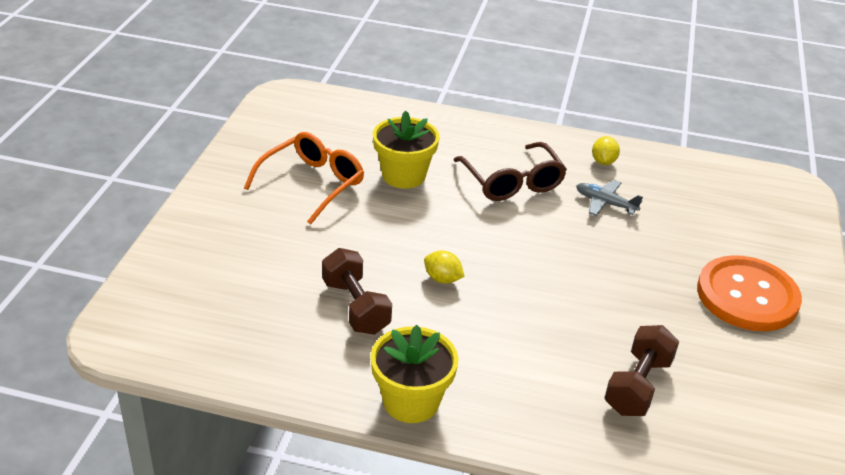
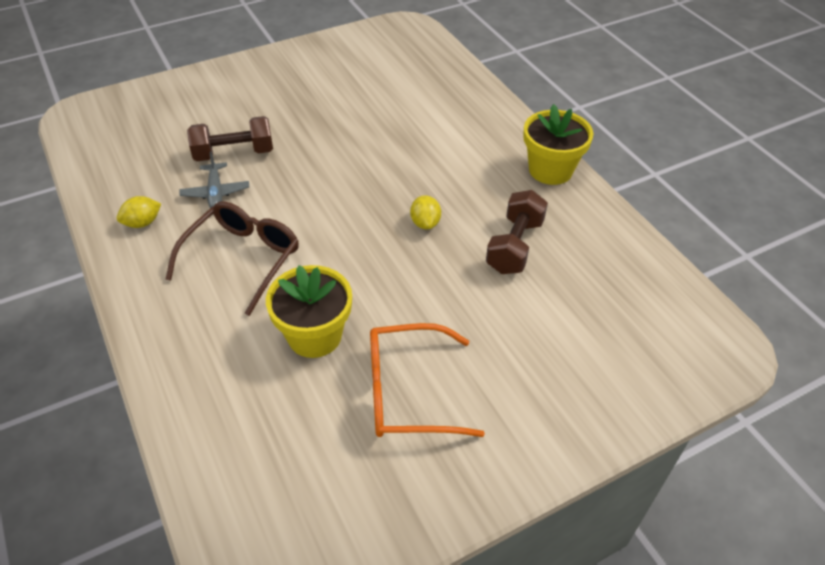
camera: 130 degrees left, 10 degrees up
(637, 386) = (410, 98): brown dumbbell -> brown dumbbell (234, 153)
(747, 296) = (263, 91): orange button -> none

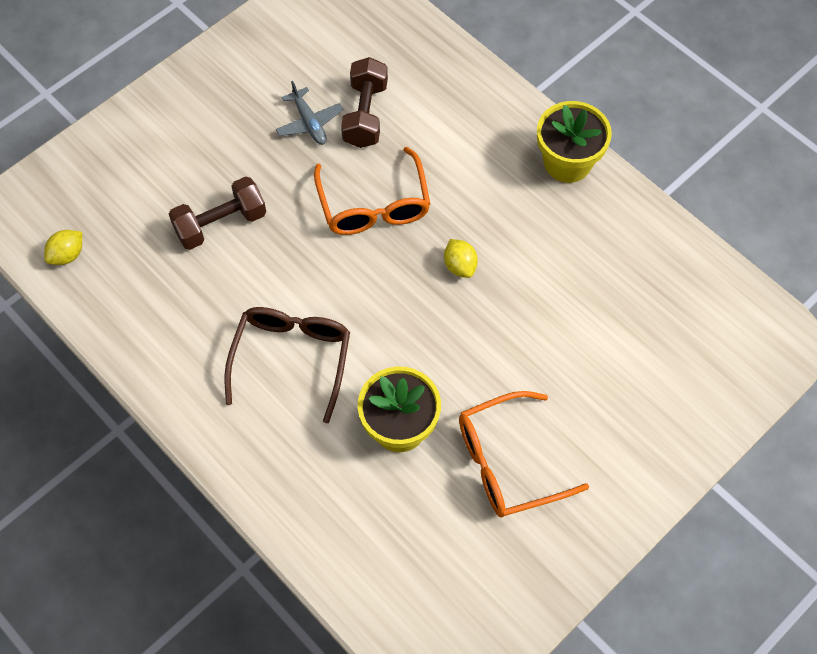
camera: 15 degrees left, 15 degrees up
(142, 223) = (166, 341): yellow lemon -> yellow lemon (67, 255)
(215, 192) = (225, 282): grey plane -> grey plane (309, 123)
(368, 166) = (374, 205): none -> orange glasses
(514, 246) = (557, 272): brown dumbbell -> brown dumbbell (365, 114)

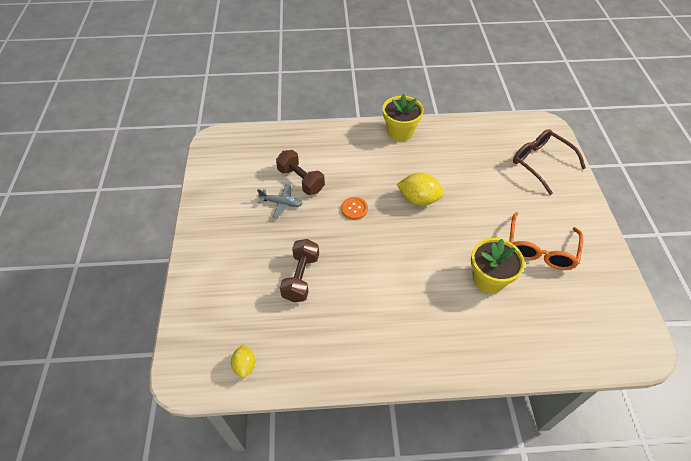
camera: 50 degrees left, 10 degrees down
(292, 358) = (411, 298): brown glasses -> brown glasses (540, 163)
(374, 205) = (354, 209): orange glasses -> orange button
(460, 266) = (418, 199): yellow lemon -> yellow lemon, size x1.70

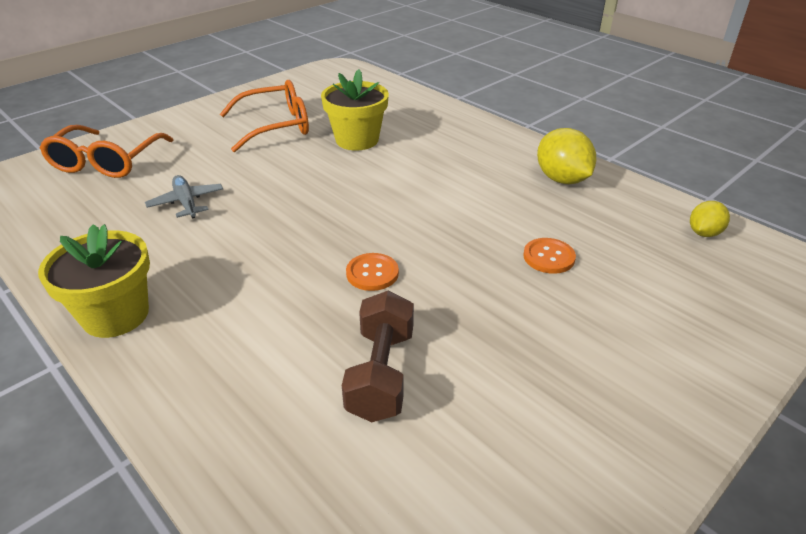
camera: 130 degrees left, 15 degrees down
(281, 203) = (463, 363): grey plane -> grey plane (186, 203)
(301, 277) = (548, 257): brown dumbbell -> orange button
(418, 199) = (283, 225): yellow lemon -> yellow lemon (562, 179)
(540, 163) = (106, 162): brown glasses -> orange glasses

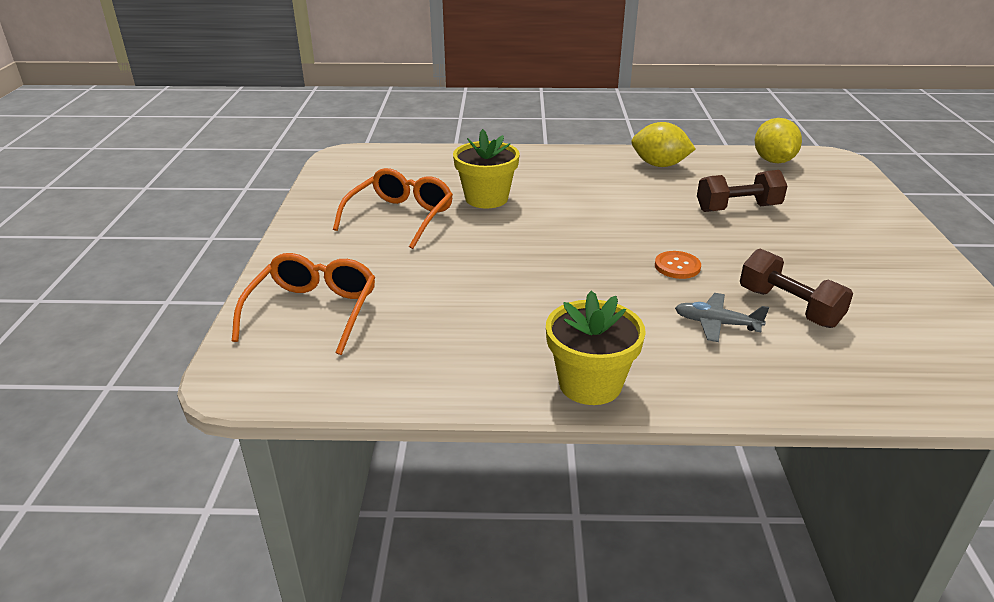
camera: 45 degrees left, 5 degrees down
(106, 162) = (313, 311): orange glasses -> orange glasses turned 135 degrees counterclockwise
(186, 203) = (462, 298): grey plane -> grey plane (716, 324)
(548, 257) = (738, 208): orange button -> brown dumbbell
(704, 233) = (773, 161): yellow lemon -> yellow lemon, size x1.70

